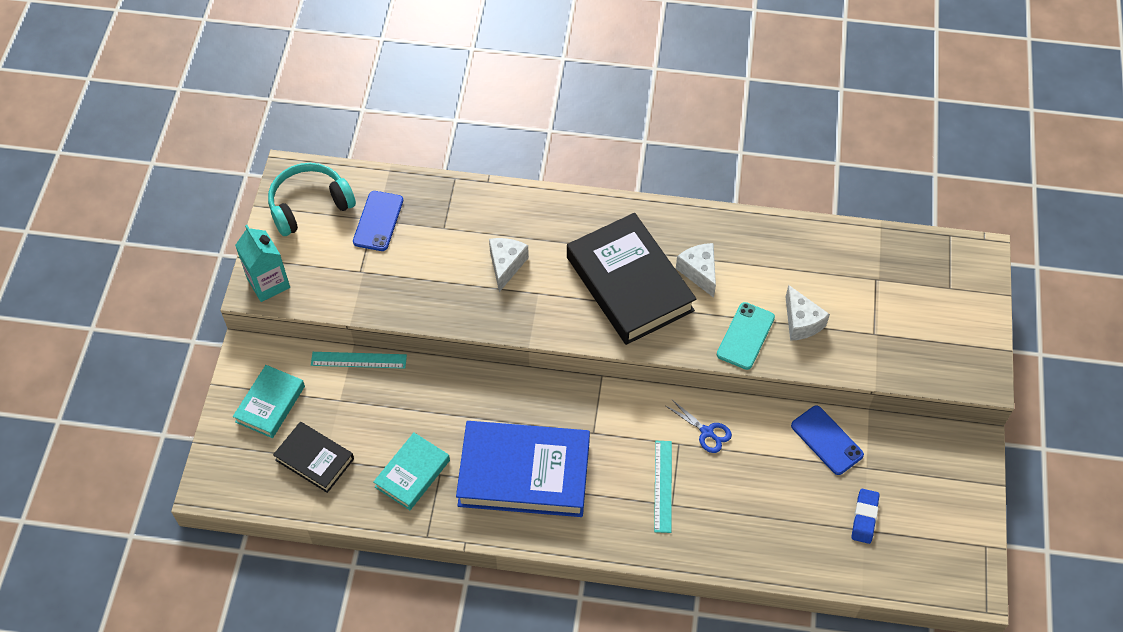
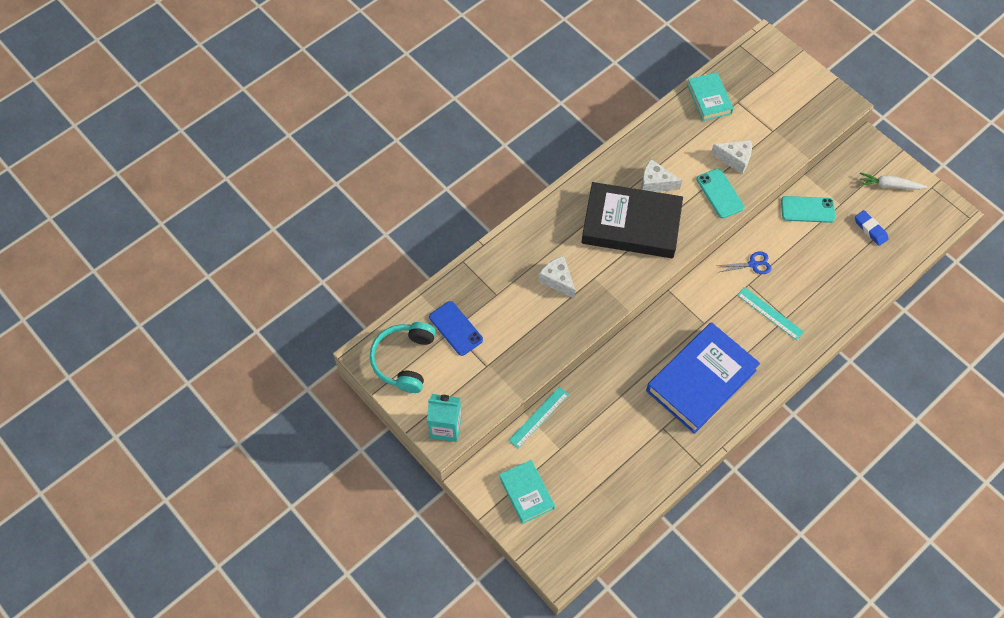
camera: 50 degrees left, 5 degrees up
(314, 459) = (591, 493): black book -> none
(412, 474) = (650, 443): turquoise book -> turquoise book (709, 99)
(826, 440) = (807, 209): blue phone -> turquoise phone
(942, 501) = (889, 185): none -> white carrot

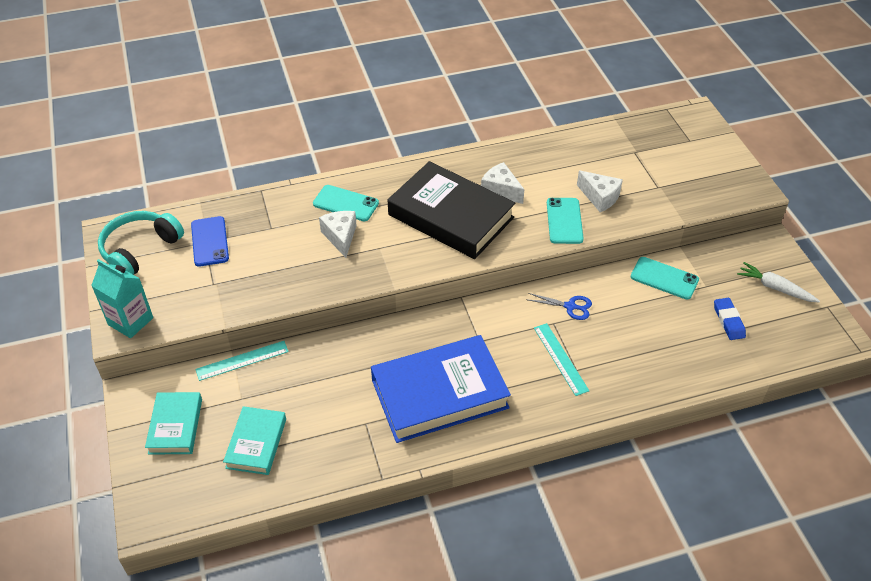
camera: 25 degrees right, 15 degrees down
(541, 246) = (346, 203): none -> turquoise phone
(709, 99) = (605, 141): turquoise book -> turquoise book (256, 443)

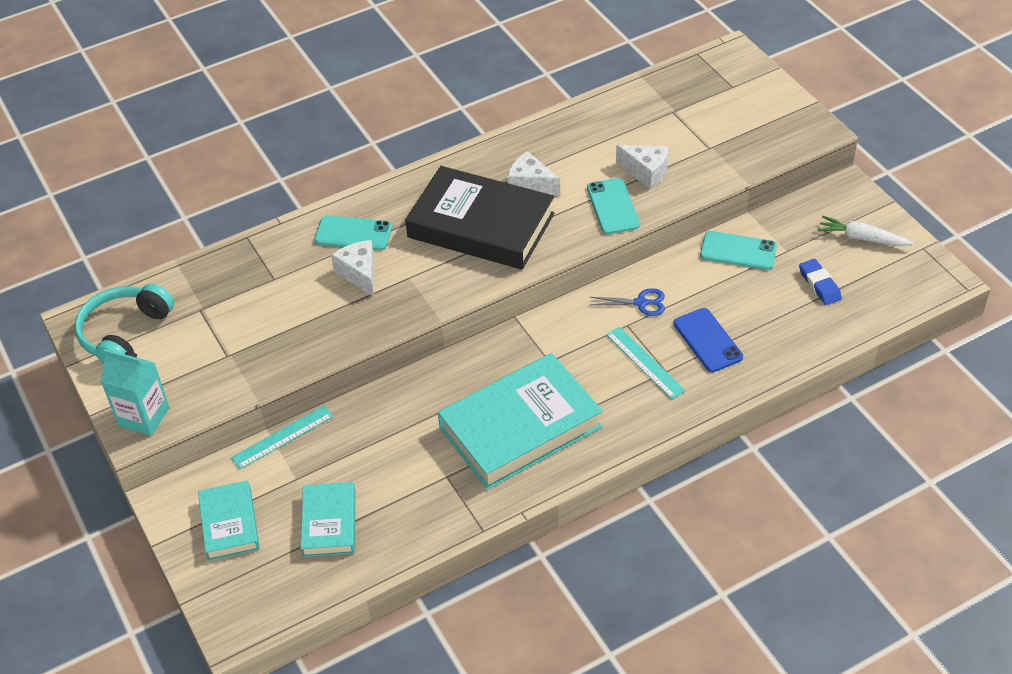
camera: 10 degrees left, 0 degrees up
(210, 241) = (206, 308): blue phone -> blue phone (707, 340)
(439, 393) = (520, 427): blue book -> turquoise book

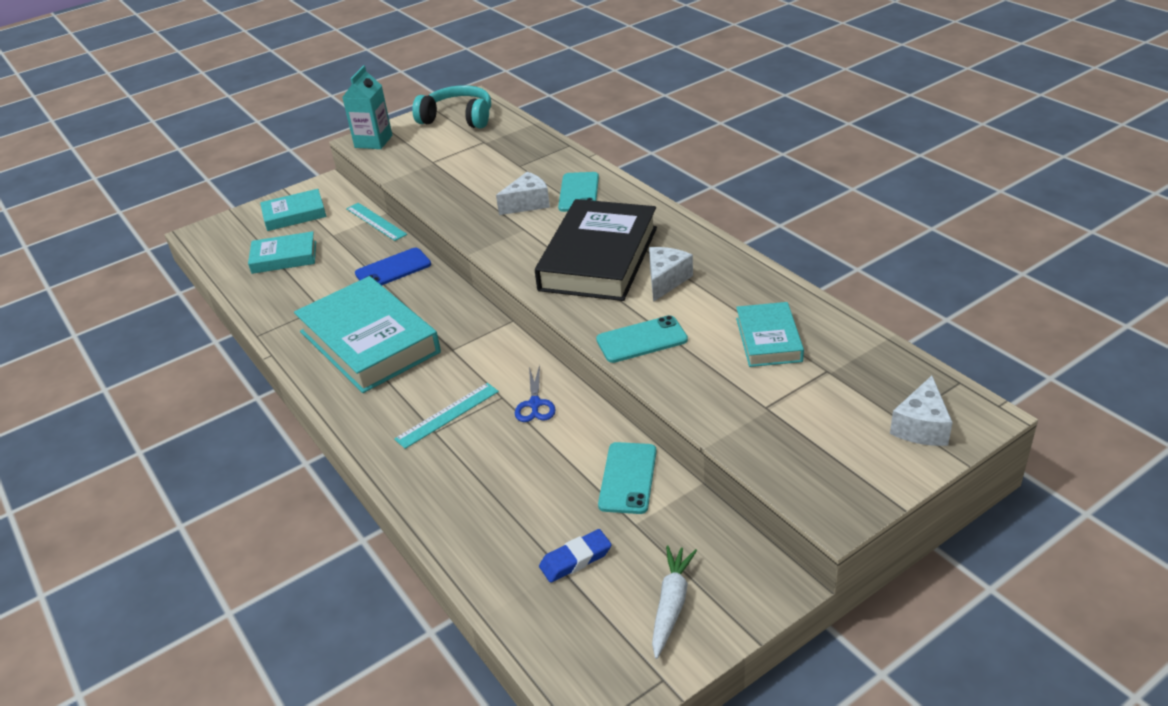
camera: 85 degrees right, 10 degrees down
(628, 135) = (768, 339): none -> turquoise book
(646, 172) = (706, 359): white cheese -> white cheese (921, 426)
(707, 340) = (478, 461): blue phone -> blue phone (393, 269)

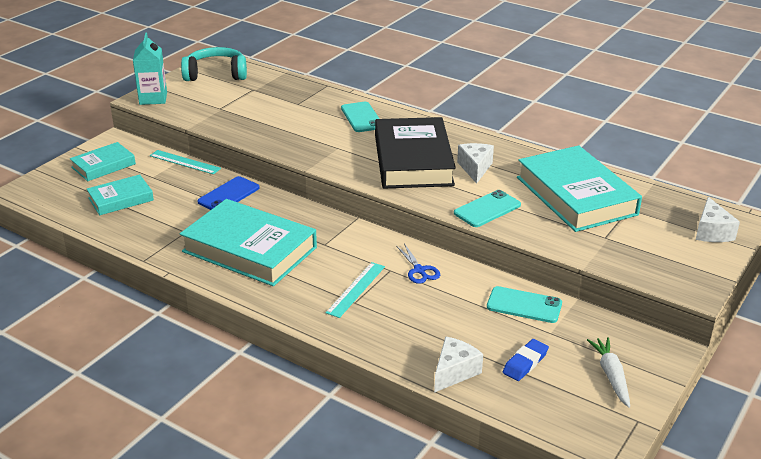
camera: 25 degrees left, 5 degrees down
(527, 204) = (326, 130): white cheese -> white cheese (454, 372)
(628, 478) = (524, 305): turquoise phone -> turquoise phone turned 60 degrees counterclockwise
(768, 339) = (576, 196): turquoise book -> turquoise book, size x1.87

